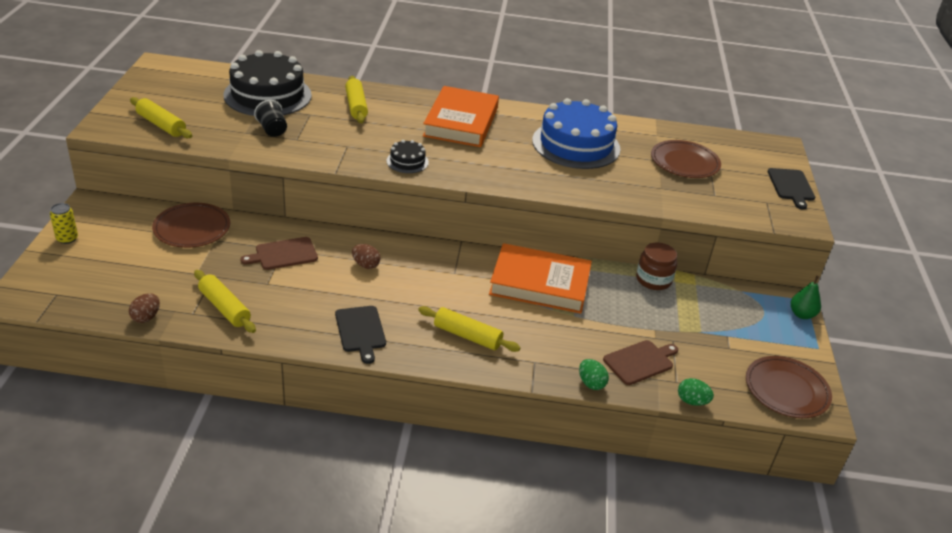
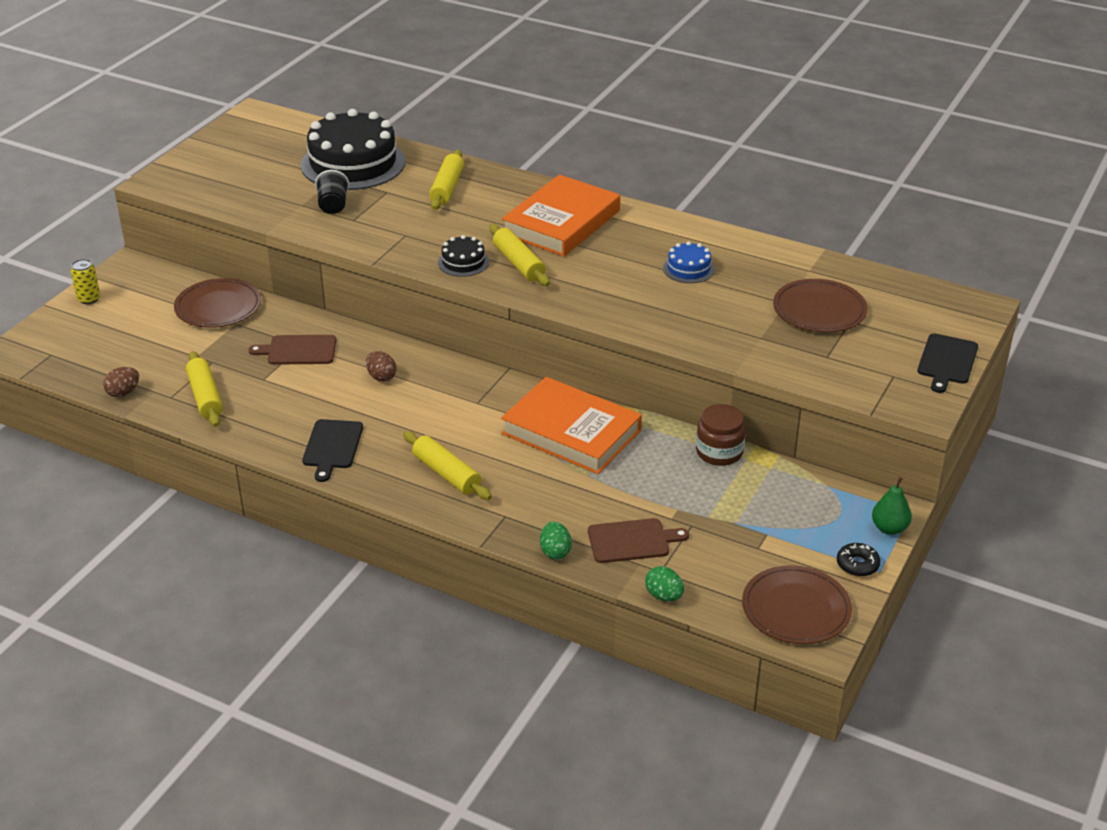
camera: 25 degrees right, 0 degrees up
(161, 125) = (217, 186): yellow rolling pin -> yellow rolling pin (518, 264)
(576, 144) = (688, 269): blue cake -> blue cake, size x0.45
(801, 346) = (857, 564): none -> black donut

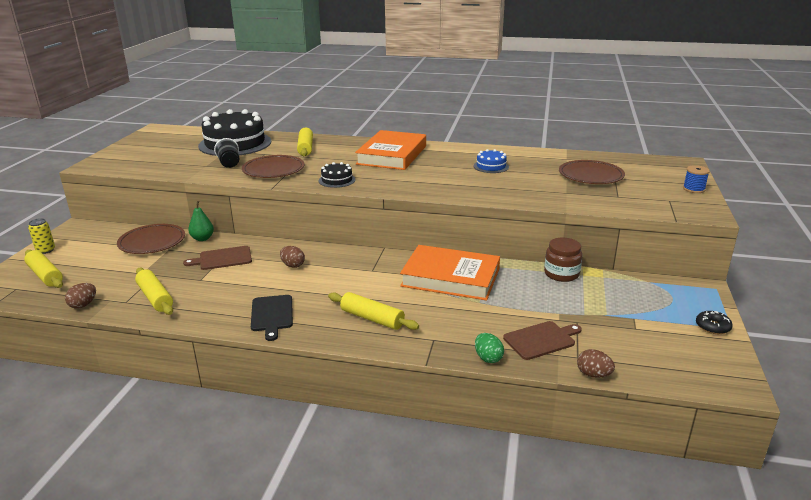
camera: 15 degrees left, 10 degrees down
(518, 264) = (376, 176): yellow rolling pin -> yellow rolling pin (45, 275)
(664, 596) = (593, 374): green egg -> brown egg
(796, 609) = (697, 365): brown plate -> brown plate (273, 170)
(889, 528) = (712, 300): green pear -> green pear (202, 238)
(947, 361) = (693, 189): black cutting board -> blue spool

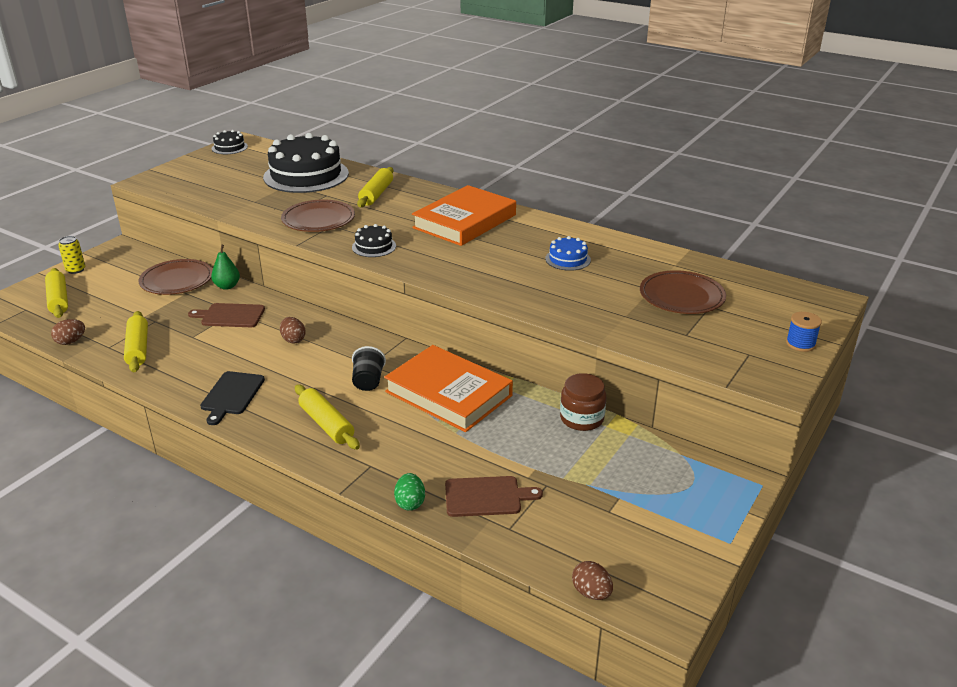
camera: 20 degrees right, 5 degrees up
(150, 134) = (229, 147): none -> black cake
(229, 163) = (279, 203): black cup -> black cup (368, 381)
(593, 374) = (508, 554): brown egg -> brown egg (591, 593)
(712, 327) = (707, 534): black donut -> none

